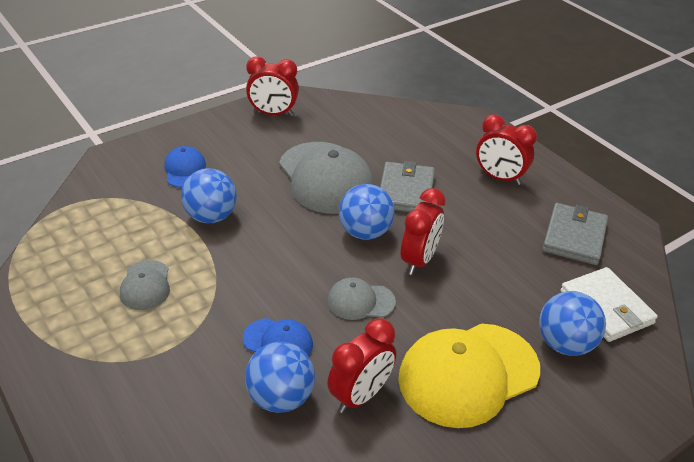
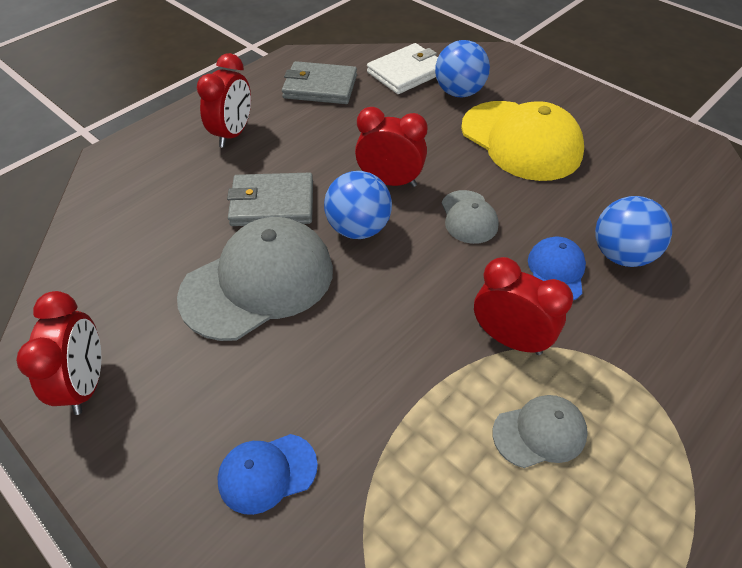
camera: 100 degrees left, 10 degrees up
(211, 216) = (375, 396): blue ball -> none
(360, 395) = (583, 201): red clock -> red clock (509, 339)

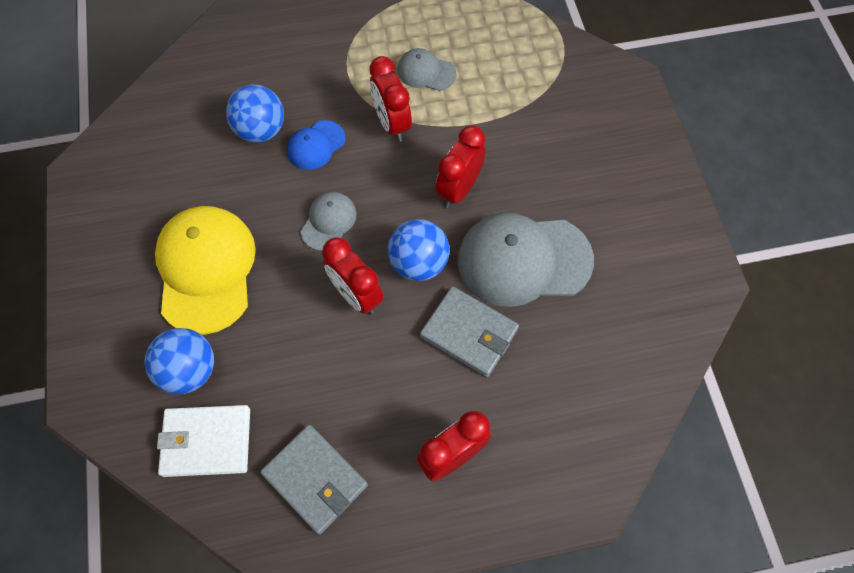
camera: 145 degrees left, 15 degrees up
(86, 383) = (674, 249): red clock -> red clock (459, 189)
(267, 473) = (585, 135): blue cap -> none

